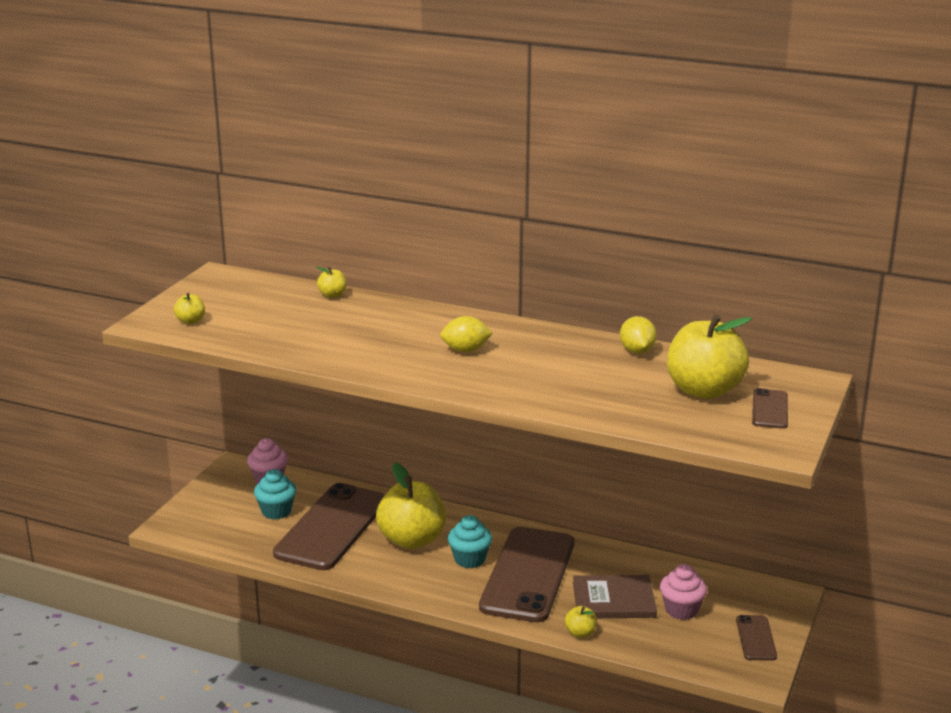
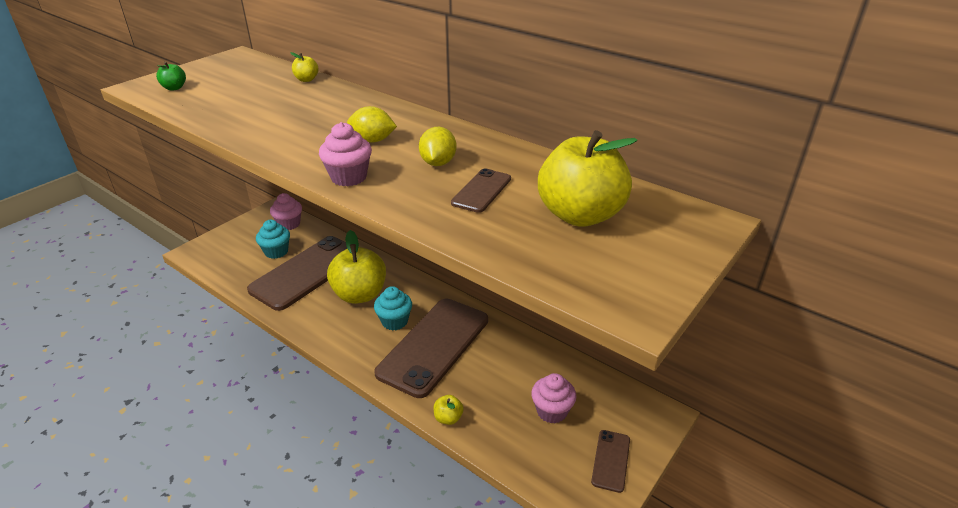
camera: 15 degrees right, 10 degrees up
(190, 321) = (174, 88): yellow apple -> green apple
(473, 386) = (349, 177): none -> pink cupcake
(613, 600) = (495, 387): brown book -> none
(637, 351) = (535, 162): yellow lemon -> yellow lemon (438, 163)
(769, 409) = (644, 250): brown phone -> brown phone (481, 191)

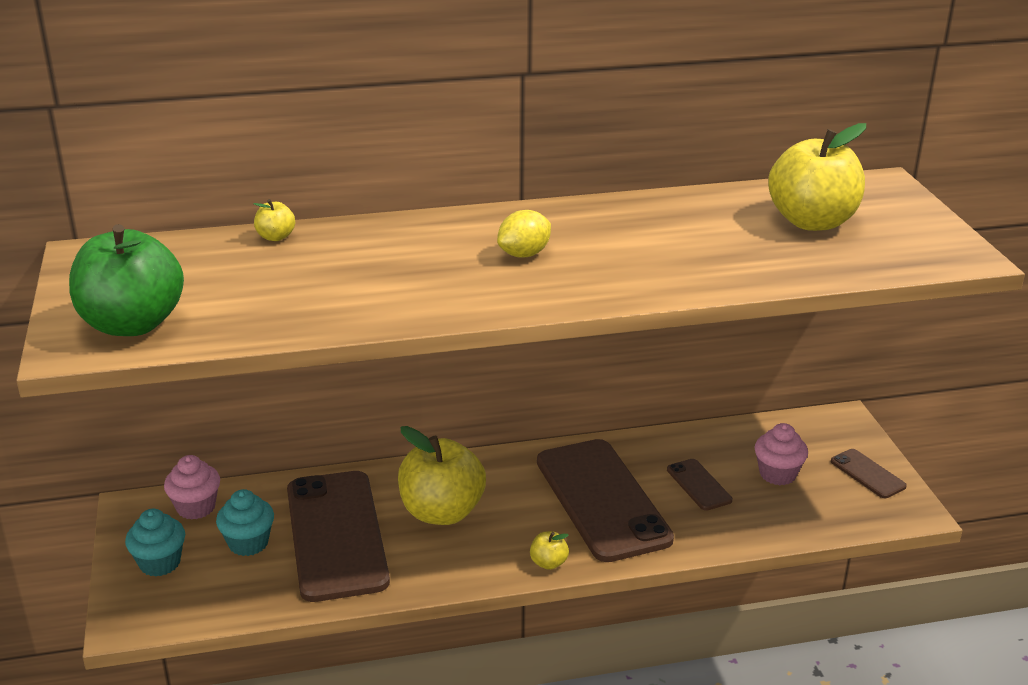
camera: 50 degrees left, 5 degrees down
(174, 88) = (132, 324): green apple -> green apple, size x2.37
(349, 177) = (593, 292): pink cupcake -> none
(394, 321) = (526, 508): turquoise cupcake -> turquoise cupcake (160, 563)
(438, 163) = (628, 242): yellow lemon -> none
(448, 418) = (720, 540): yellow apple -> yellow apple (548, 563)
(481, 191) = (714, 243): brown phone -> brown phone (698, 485)

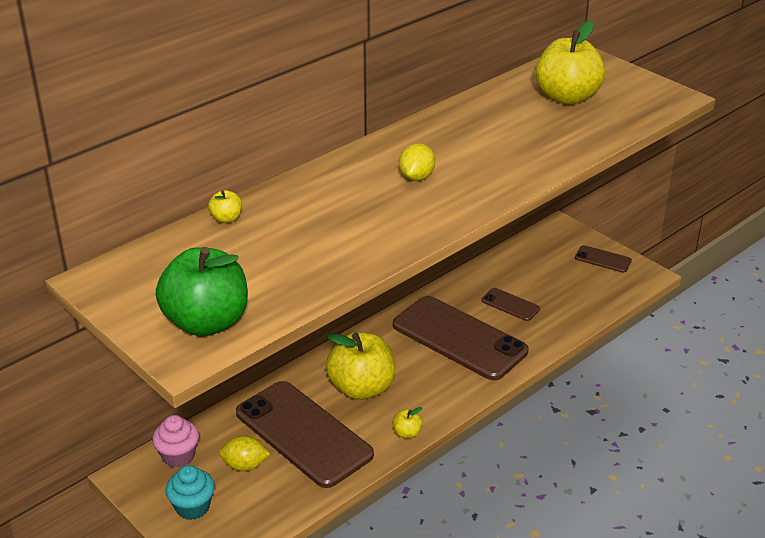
camera: 30 degrees left, 5 degrees up
(248, 543) = (245, 465): turquoise cupcake -> yellow lemon
(548, 563) = (463, 395): yellow apple -> yellow apple (407, 433)
(777, 474) = (551, 279): pink cupcake -> none

